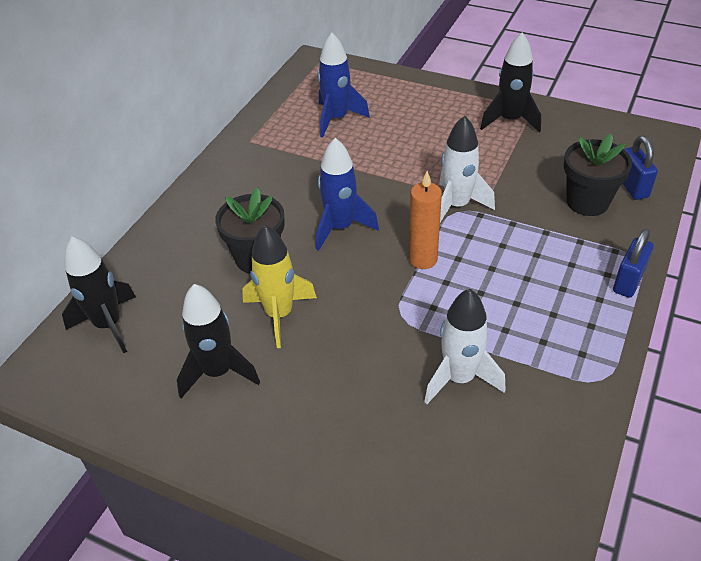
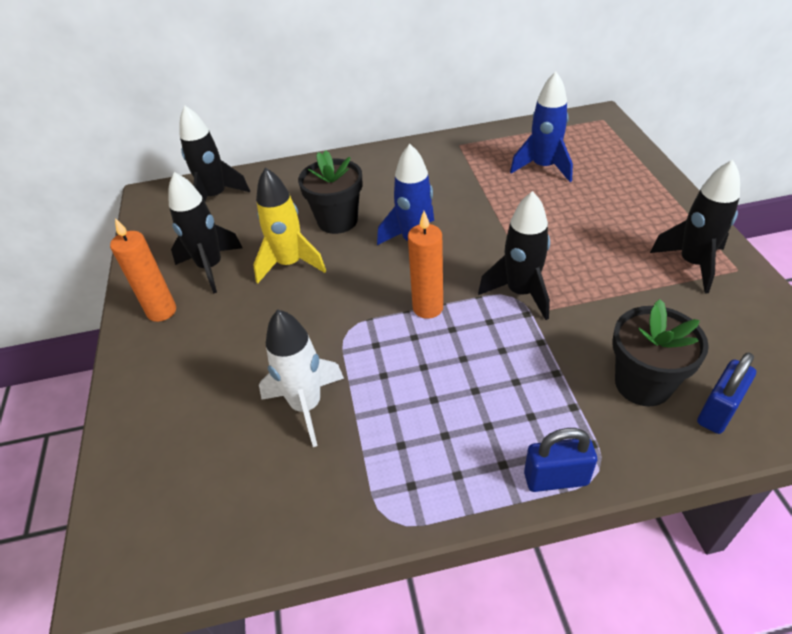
camera: 55 degrees right, 0 degrees up
(241, 434) = (162, 311): none -> orange candle
(457, 206) = (520, 293): white rocket -> black rocket

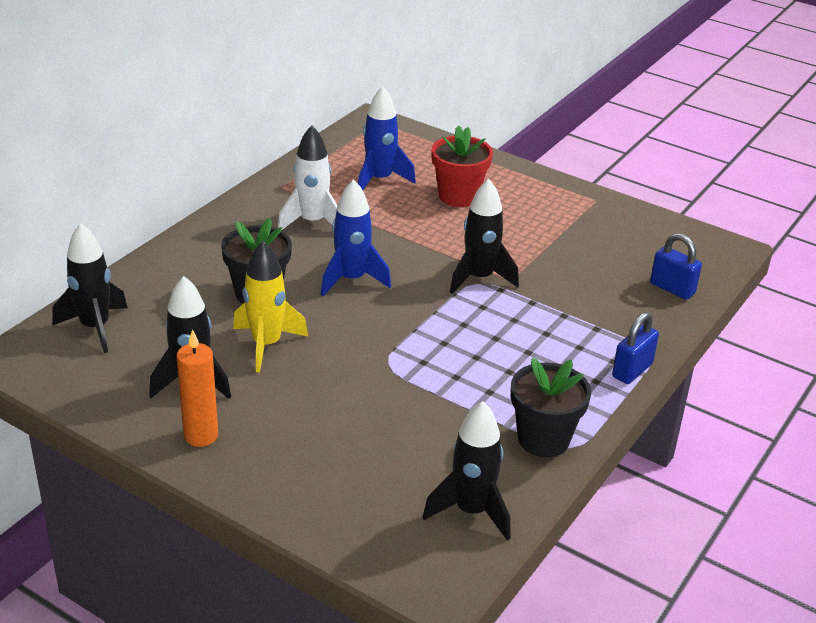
camera: 50 degrees left, 10 degrees down
(306, 406) = (428, 424): white rocket -> white rocket (312, 222)
(427, 308) = (427, 320): orange candle -> none
(596, 208) = (458, 196): none -> red flower pot
(643, 384) = (618, 295): black flower pot -> black flower pot (543, 439)
(692, 264) = (565, 208): black rocket -> black rocket (471, 511)
(718, 411) = (672, 288): blue padlock -> blue padlock turned 45 degrees counterclockwise

